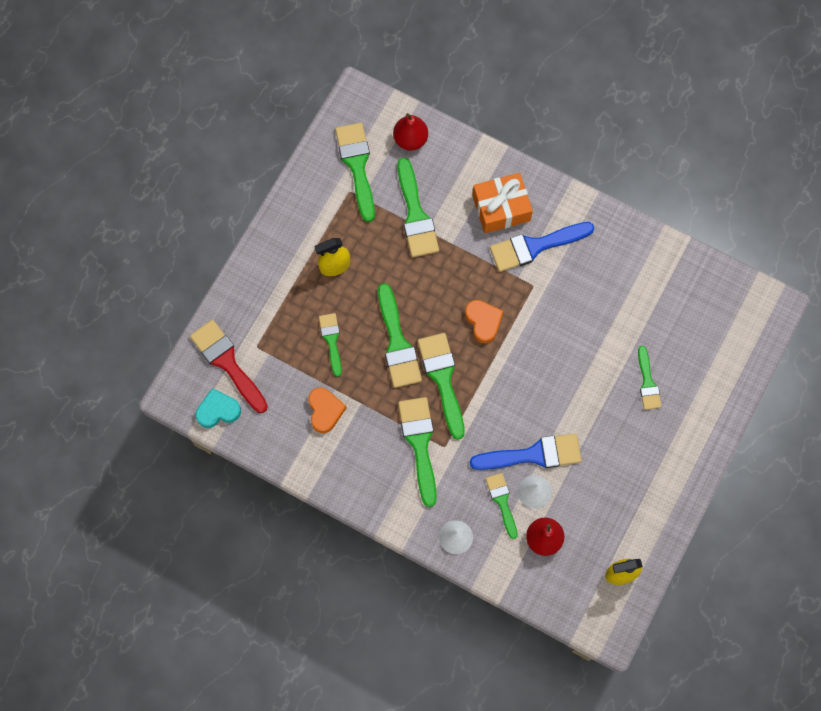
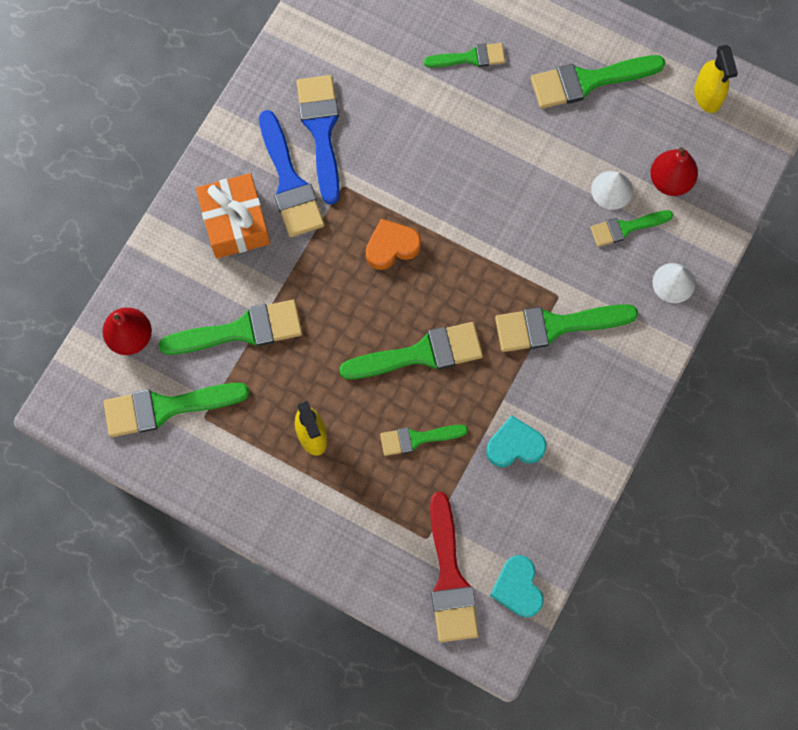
camera: 90 degrees left, 0 degrees up
(227, 362) = (450, 577): red brush -> red brush turned 60 degrees counterclockwise
(325, 411) = (515, 445): orange heart -> turquoise heart
(442, 379) = (469, 297): green brush -> green brush (588, 81)
(533, 454) = (565, 190): blue brush -> blue brush (321, 130)

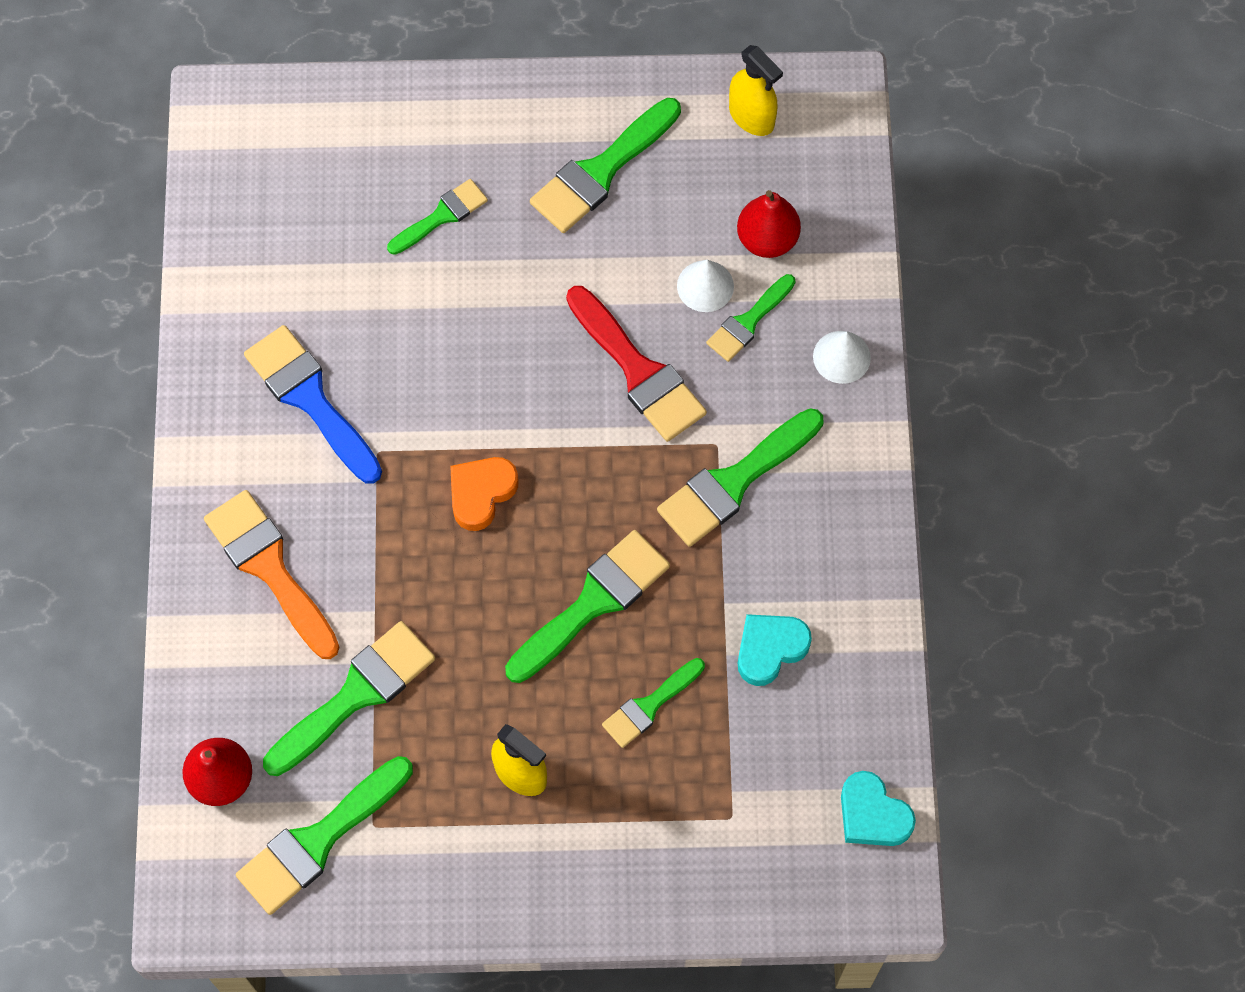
camera: 30 degrees left, 5 degrees down
(235, 223) = (270, 568): orange gift -> orange brush
(289, 182) = (308, 482): blue brush -> none
(450, 577) = (786, 848): red brush -> red brush (638, 371)

